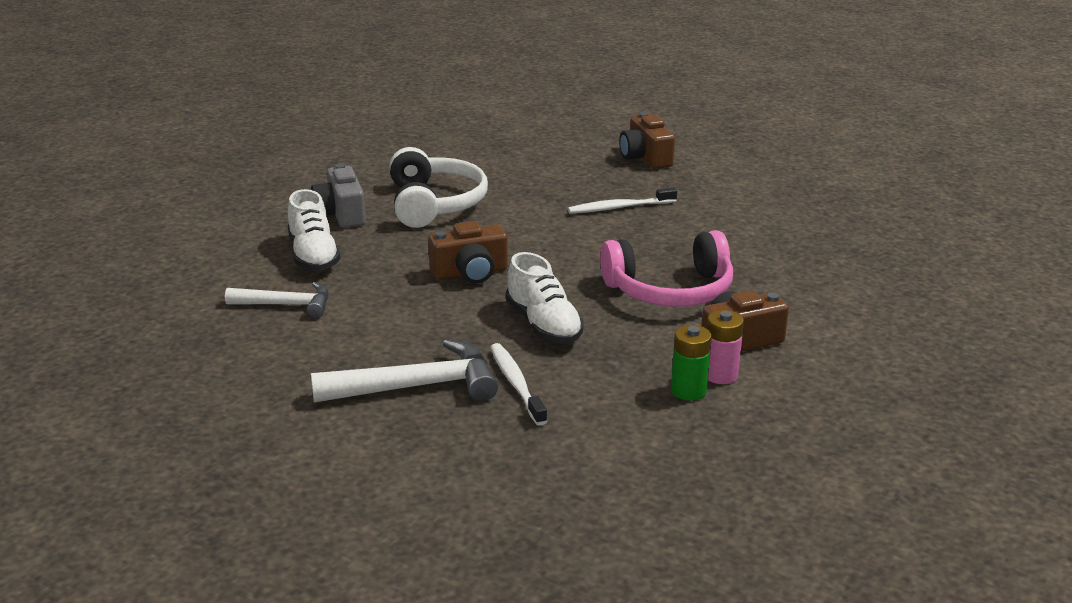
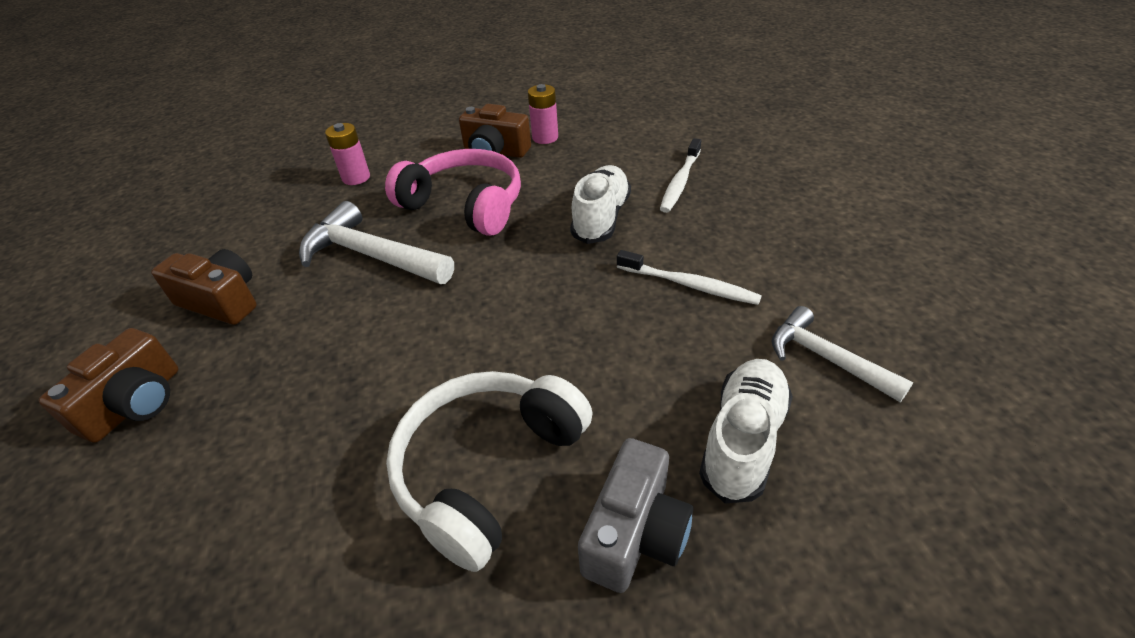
camera: 135 degrees left, 15 degrees up
(417, 387) = (756, 208): white hammer -> white hammer (371, 255)
(470, 273) = (591, 306): brown camera -> brown camera (222, 301)
(619, 207) = (326, 323): white toothbrush -> white toothbrush (689, 285)
(688, 391) = (579, 137): green battery -> none
(803, 272) = (356, 178): none -> pink battery

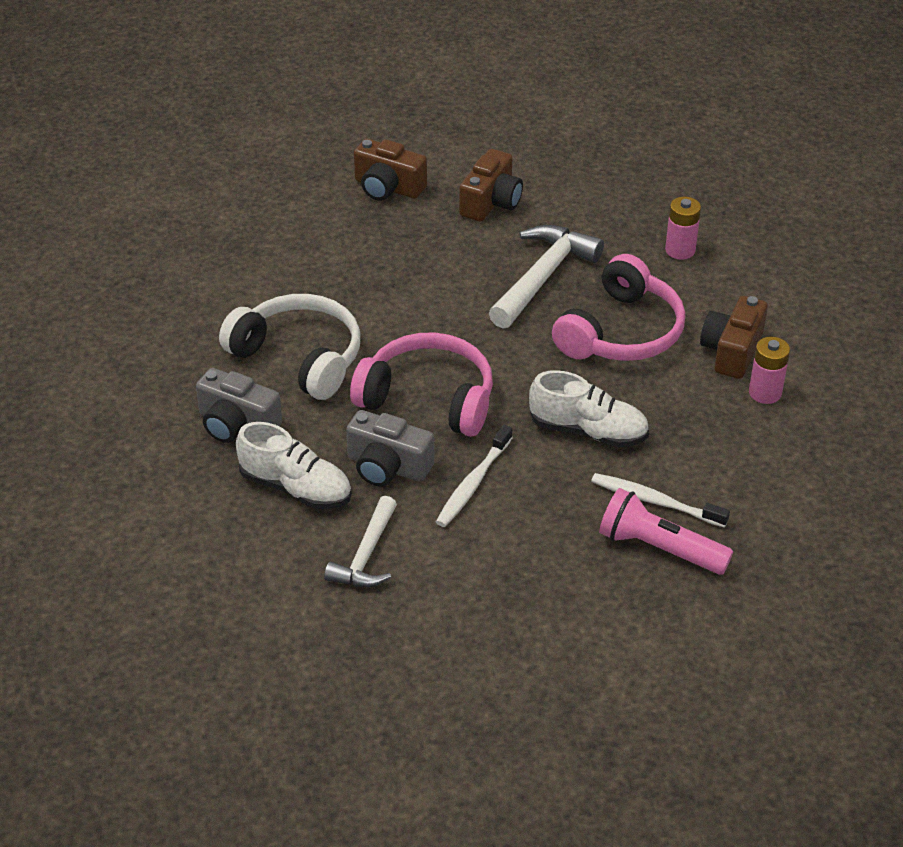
camera: 90 degrees right, 0 degrees up
(564, 328) = (428, 398): none -> pink headphones
(681, 353) = (387, 466): none -> grey camera
(732, 178) = (659, 548): none -> pink flashlight
(826, 358) = (366, 555): white hammer -> white hammer turned 150 degrees clockwise

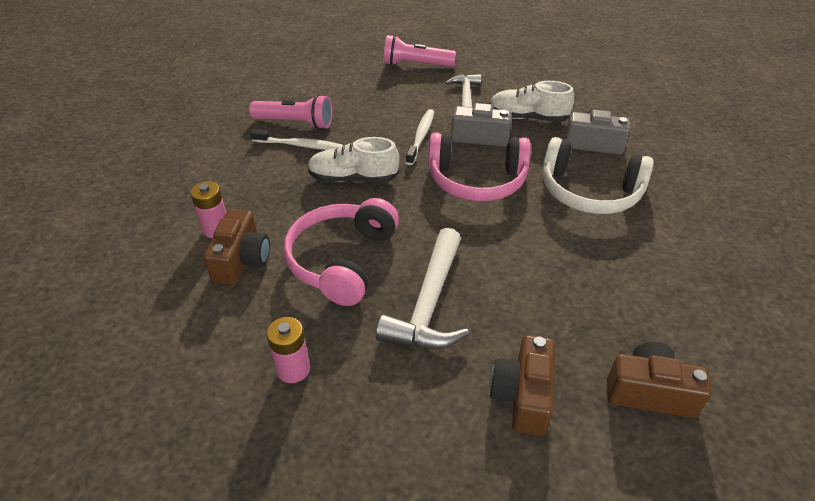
camera: 165 degrees right, 0 degrees up
(418, 656) = (416, 65): none -> pink flashlight

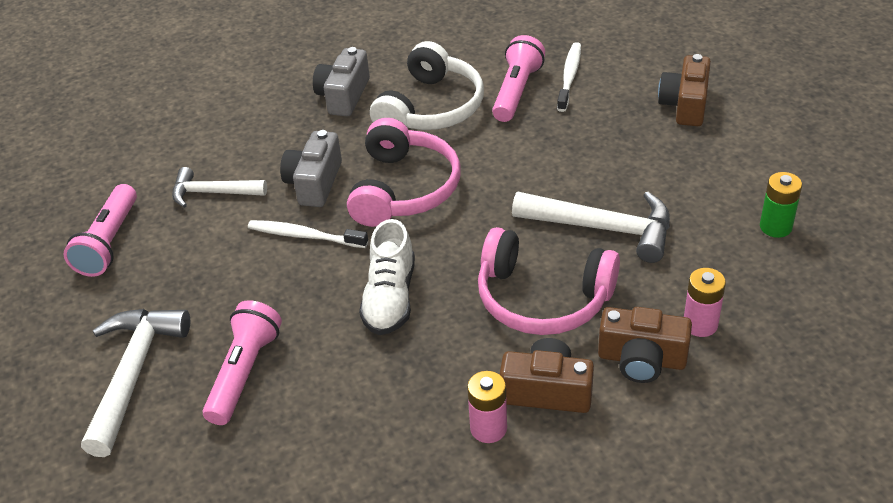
camera: 85 degrees left, 0 degrees up
(300, 145) = (305, 360): white toothbrush -> white toothbrush (569, 77)
(304, 86) = (133, 374): none -> white hammer
(431, 460) = (775, 227): none -> green battery
(523, 396) = (702, 172): brown camera -> brown camera (641, 359)
(527, 118) = (280, 141): white shoe -> none
(632, 247) = (516, 91): none -> pink flashlight

